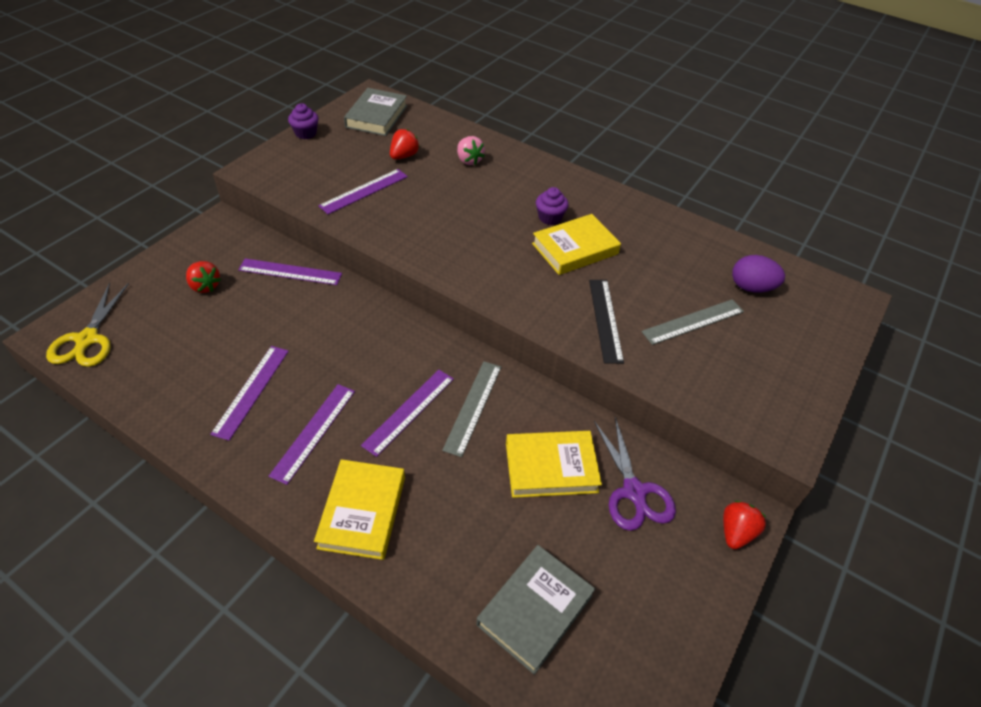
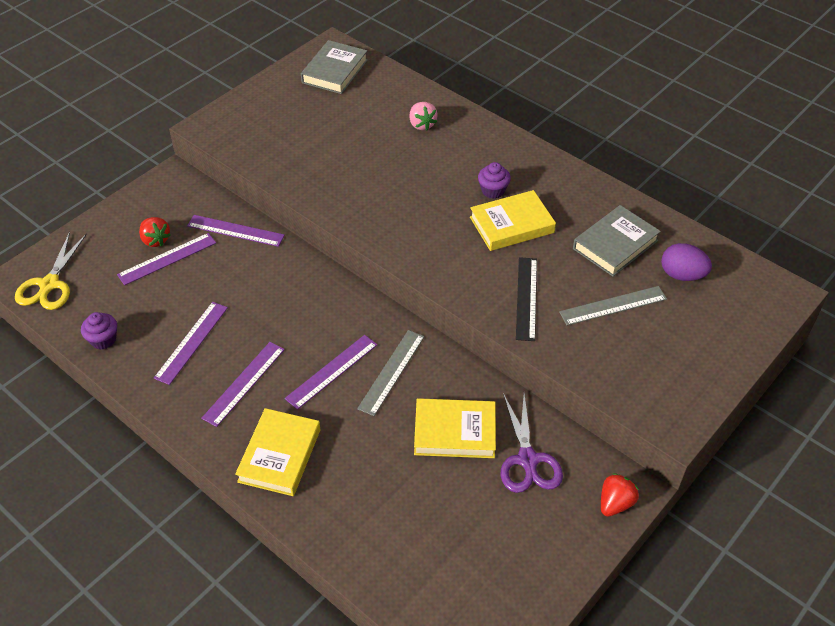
camera: 10 degrees right, 0 degrees up
(305, 133) = (262, 88): purple cupcake -> purple cupcake (103, 340)
(364, 191) = (312, 154): purple ruler -> purple ruler (167, 259)
(404, 156) = (356, 117): red strawberry -> none
(535, 610) = (418, 549): grey book -> grey book (615, 245)

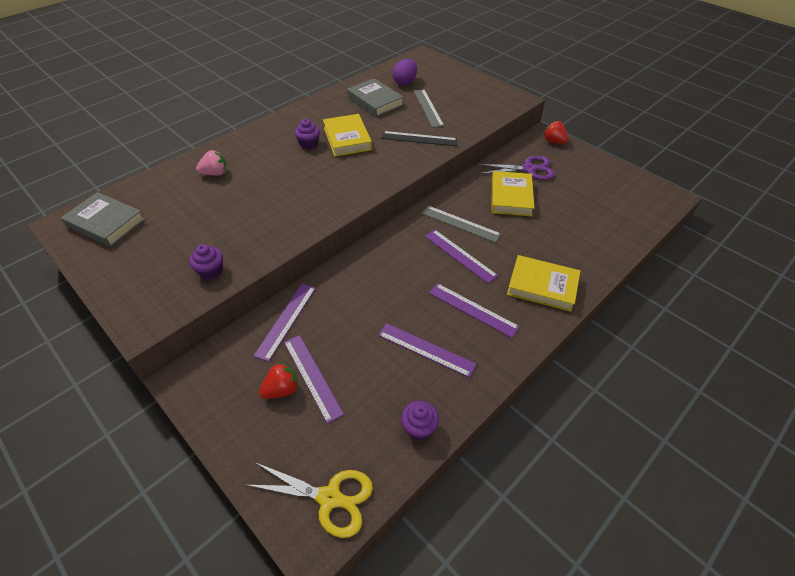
camera: 85 degrees left, 0 degrees up
(269, 153) = (211, 271): none -> purple cupcake

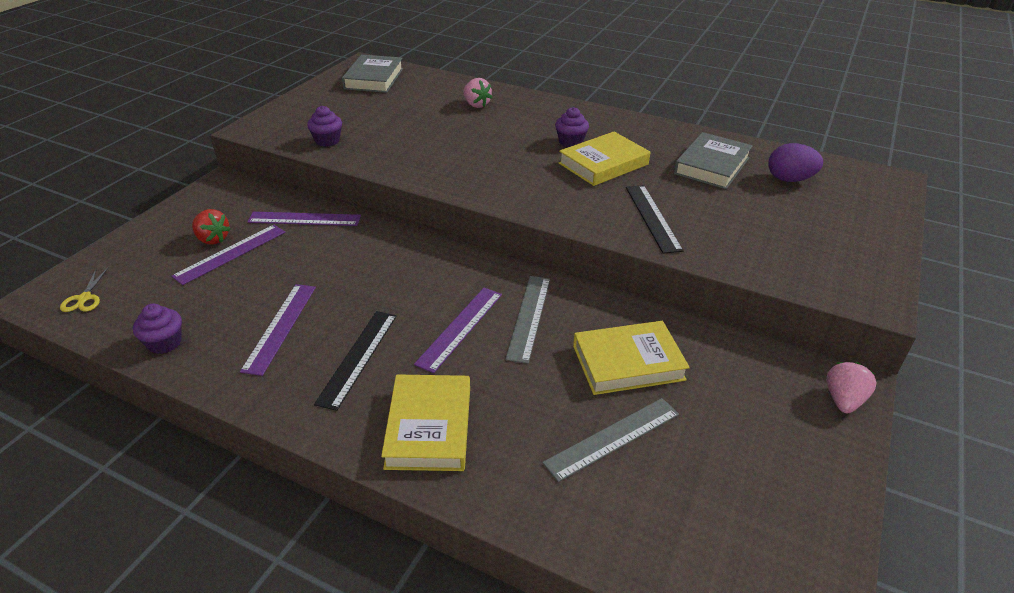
camera: 70 degrees right, 10 degrees down
(329, 498) = (84, 298): yellow scissors -> yellow scissors, size x0.54
(428, 108) = (741, 211): grey ruler -> grey ruler (612, 438)
(473, 310) = (358, 357): purple ruler -> black ruler
(528, 169) = (723, 375): purple scissors -> none
(553, 141) = (843, 400): red strawberry -> pink strawberry

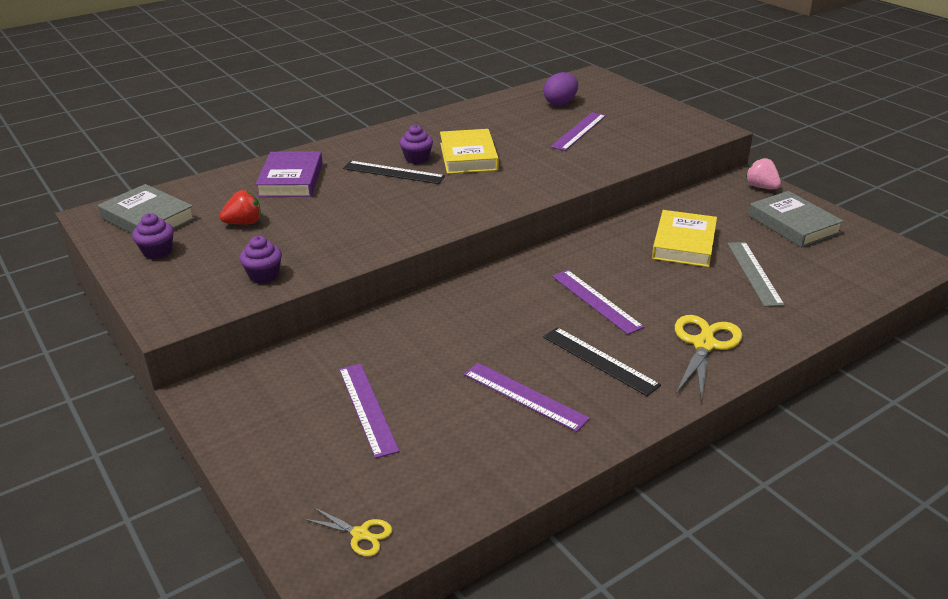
camera: 60 degrees left, 5 degrees down
(164, 343) = (495, 477): purple cupcake -> purple cupcake (157, 251)
(212, 239) = (325, 417): red strawberry -> red strawberry (244, 223)
(304, 219) = (347, 347): purple ruler -> purple ruler (578, 131)
(429, 427) = (704, 345): yellow book -> yellow scissors
(476, 105) = (291, 180): pink strawberry -> purple book
(529, 317) = (605, 267): grey ruler -> none
(652, 217) = (564, 163): black ruler -> black ruler (393, 172)
(712, 166) = (515, 120): grey book -> grey book (793, 224)

